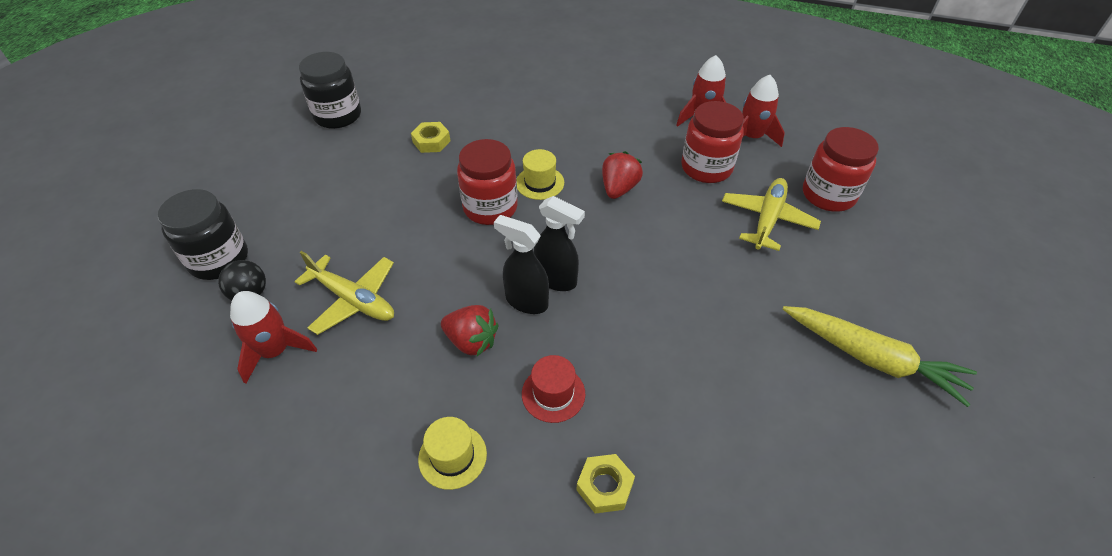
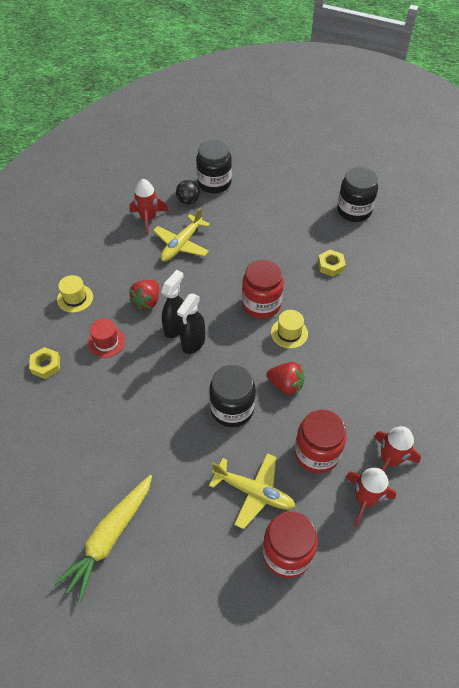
camera: 90 degrees right, 5 degrees up
(660, 238) = (232, 409): none -> black jar

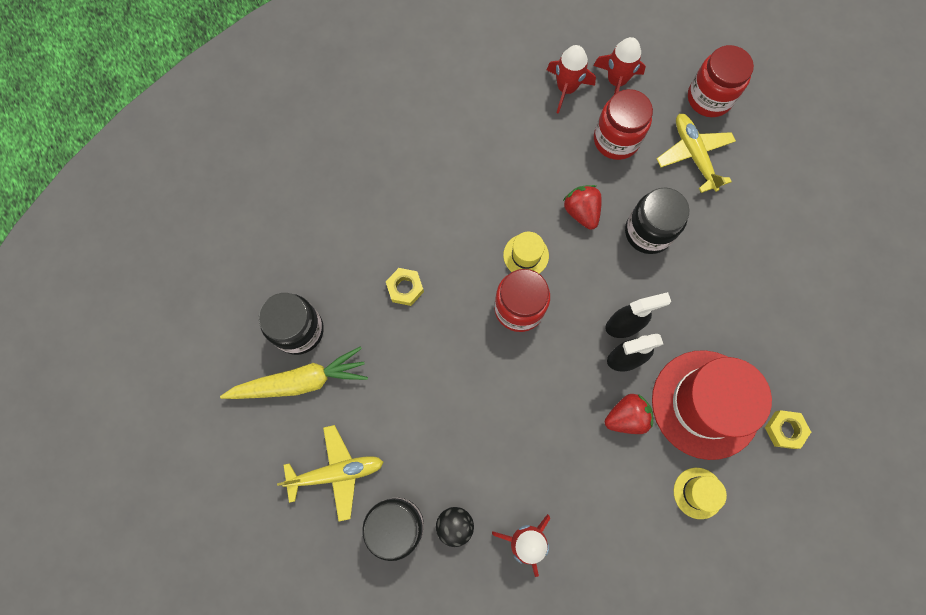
camera: 135 degrees left, 20 degrees up
(106, 342) = (705, 404): red hat -> red hat, size x2.25
(109, 538) = (834, 217): yellow carrot -> yellow carrot (300, 381)
(181, 244) = (524, 462): yellow plane -> yellow plane (336, 472)

